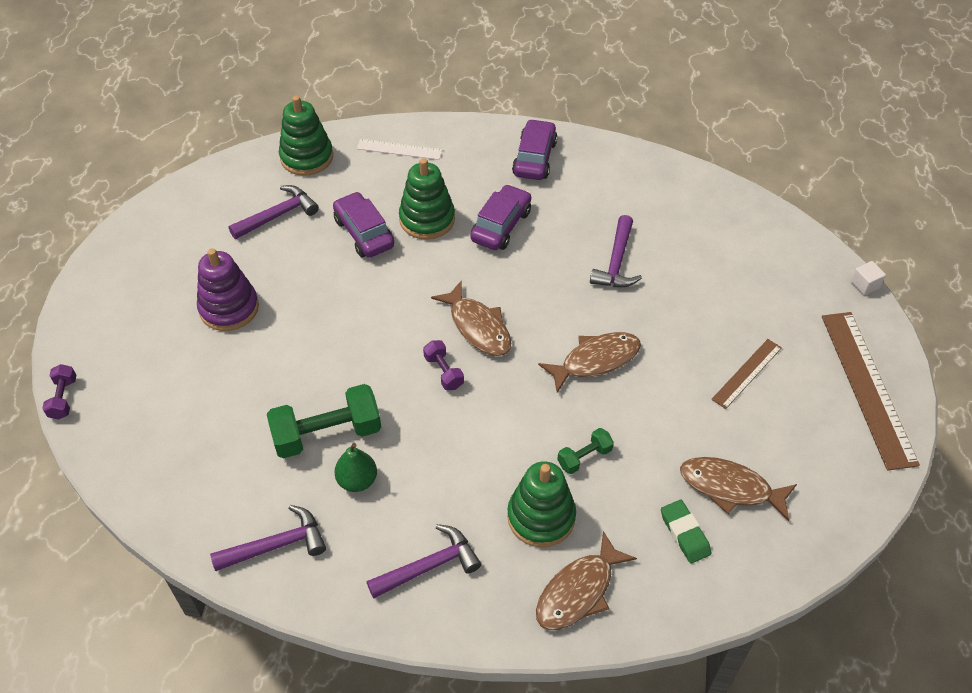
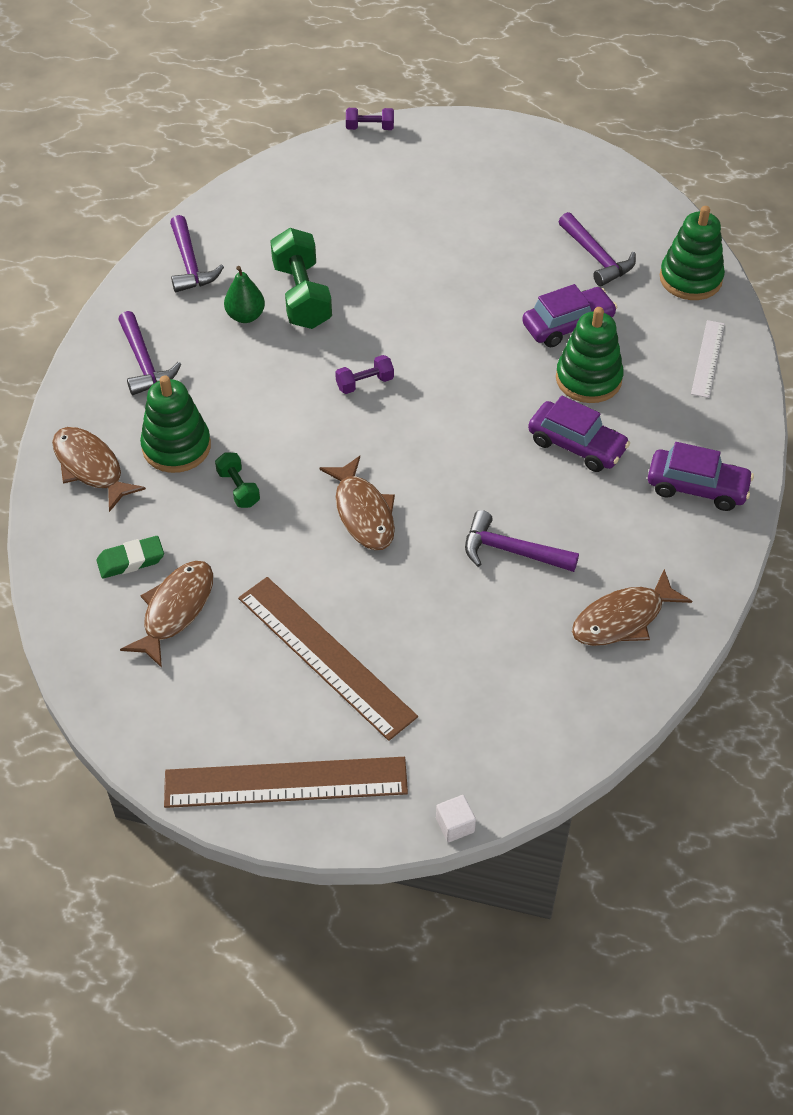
camera: 95 degrees right, 0 degrees up
(229, 308) = (466, 225): purple stacking toy -> none
(478, 327) = (422, 414): brown fish -> brown fish (623, 619)
(746, 373) = (326, 656): brown ruler -> brown ruler, size x1.86

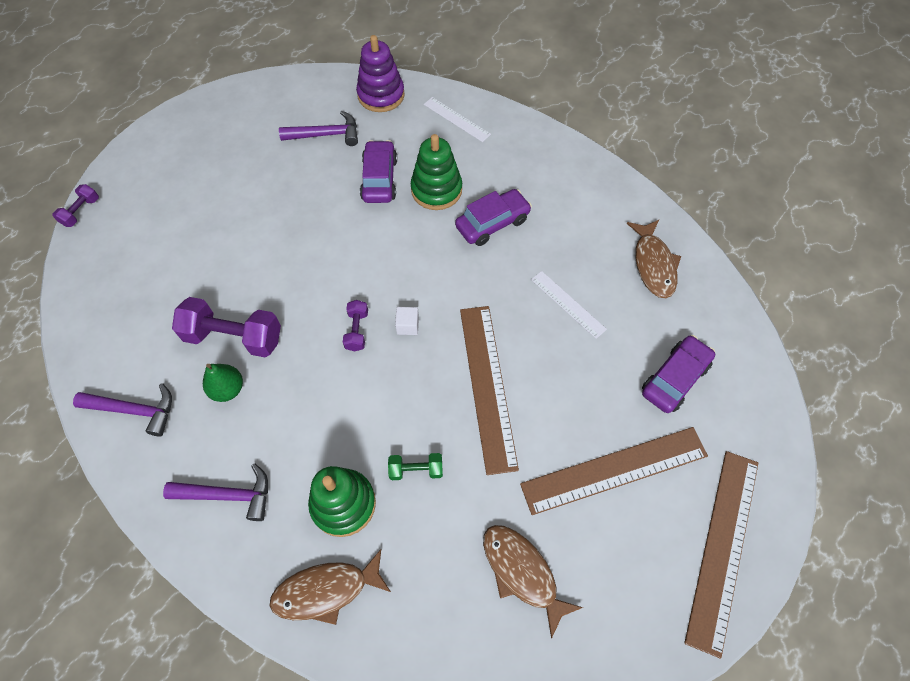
camera: 65 degrees left, 10 degrees up
(131, 560) = (451, 592): green eraser -> none
(302, 296) = (234, 337): green dumbbell -> purple dumbbell
(363, 513) = (487, 386): brown fish -> brown ruler
(455, 825) = (792, 442): white cube -> white cube (407, 326)
(511, 551) = (568, 304): purple hammer -> white ruler
(690, 279) = (381, 95): green stacking toy -> purple stacking toy
(697, 487) = (562, 175): purple car -> purple car (674, 379)

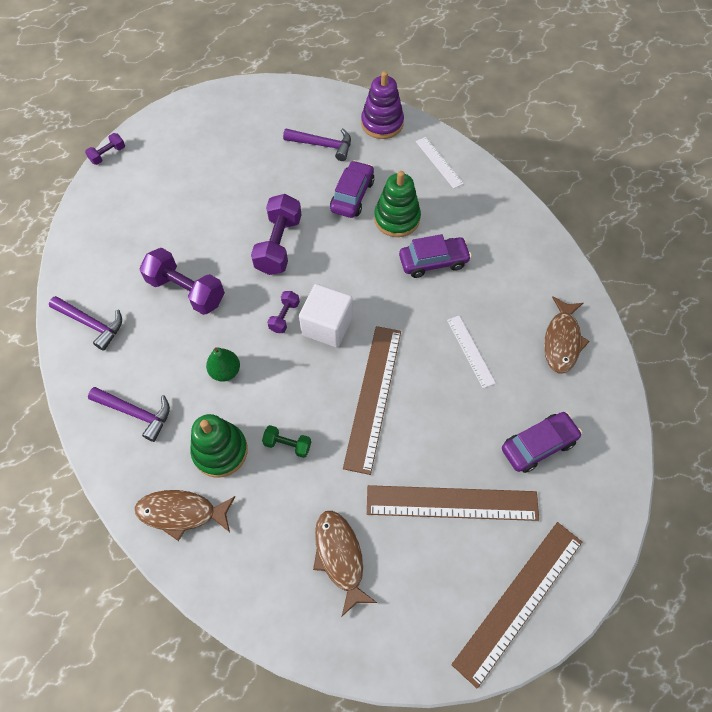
camera: 20 degrees right, 0 degrees up
(228, 389) = (166, 331): green pear -> green pear (225, 371)
(320, 255) = (279, 245): none -> purple dumbbell
(407, 326) = (327, 326): white cube -> white cube, size x2.17

